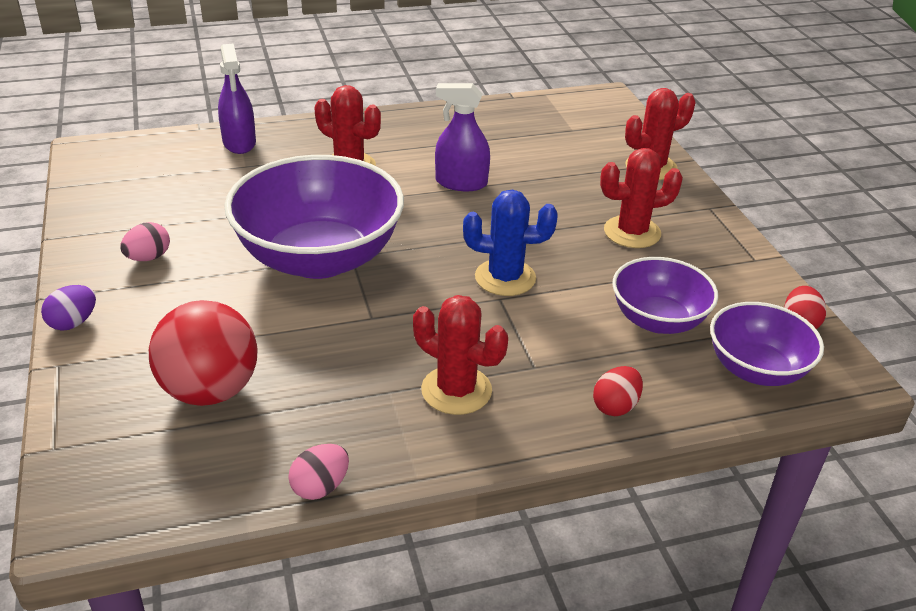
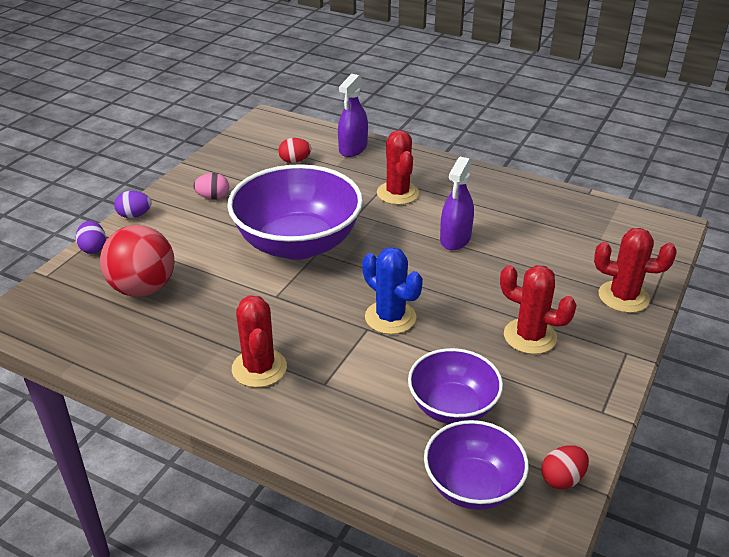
camera: 45 degrees right, 0 degrees up
(73, 384) = (93, 248): none -> purple egg
(320, 487) = (120, 373): pink egg -> none
(461, 183) = (455, 239): purple spray bottle -> purple spray bottle turned 120 degrees counterclockwise
(615, 406) = (336, 441): red egg -> red egg (295, 161)

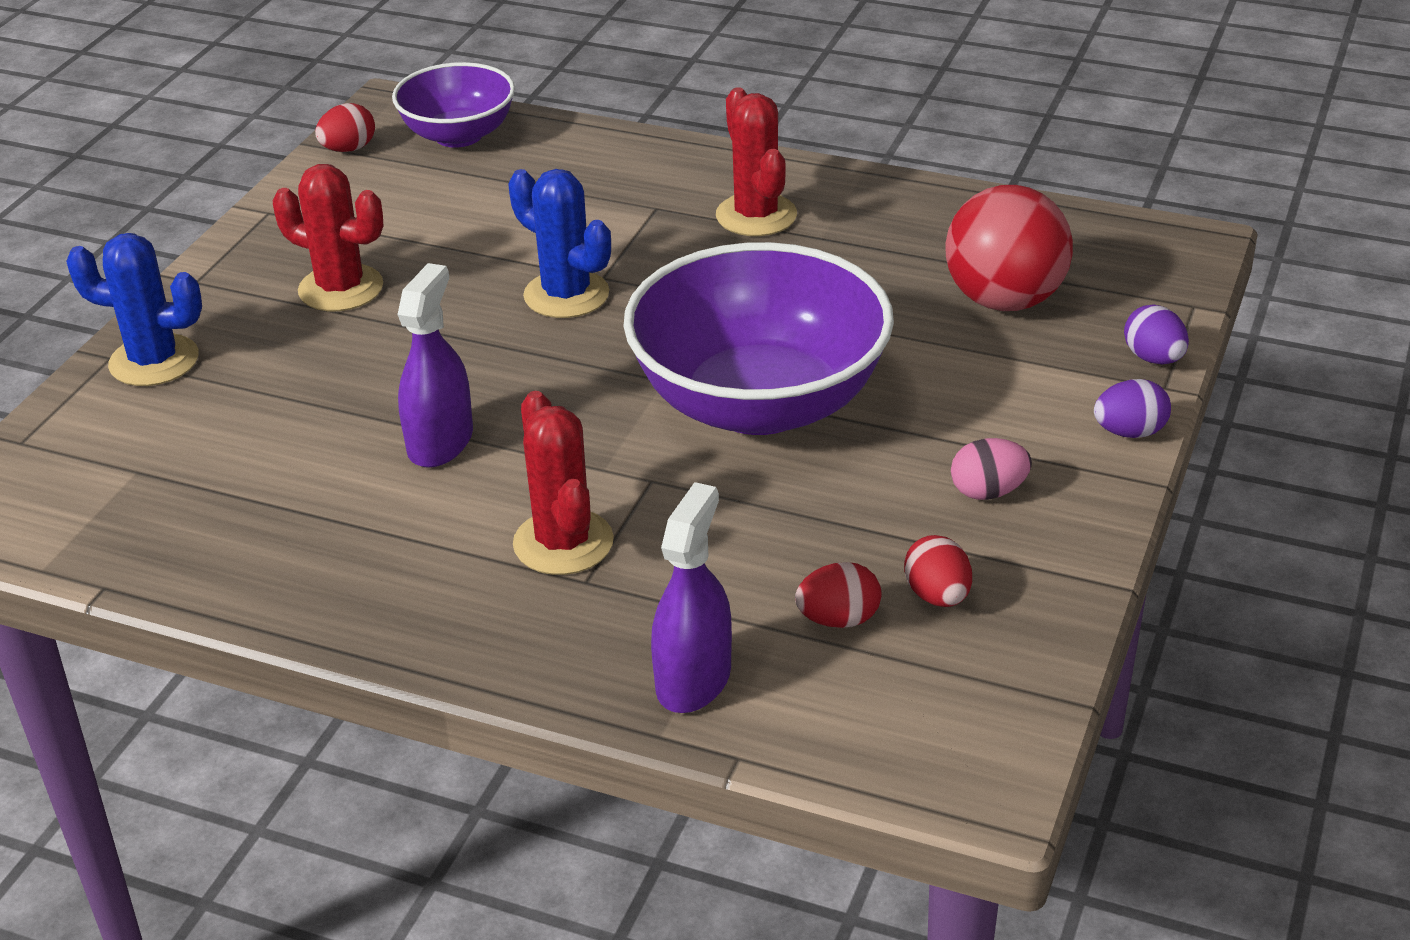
camera: 175 degrees right, 0 degrees up
(254, 165) = (937, 596): none -> red egg
(452, 407) = (474, 199): purple bowl -> none
(623, 297) = (154, 361): red cactus -> blue cactus

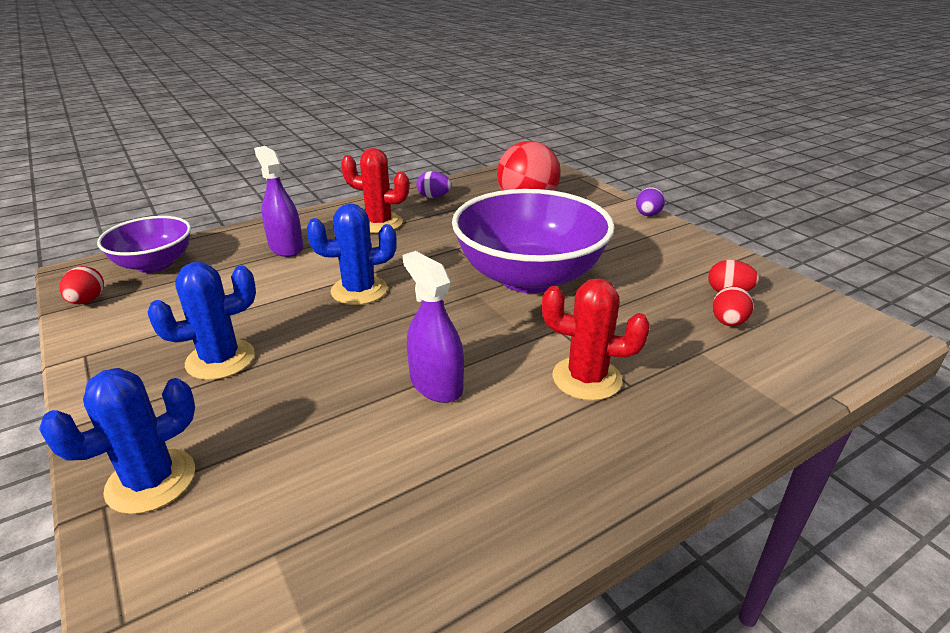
camera: 55 degrees left, 5 degrees down
(341, 288) = (220, 359): red cactus -> blue cactus
(693, 680) = (751, 383): purple spray bottle -> purple spray bottle (286, 247)
(988, 492) = (660, 254): pink egg -> none
(1153, 358) = (604, 194): purple egg -> purple egg (434, 197)

